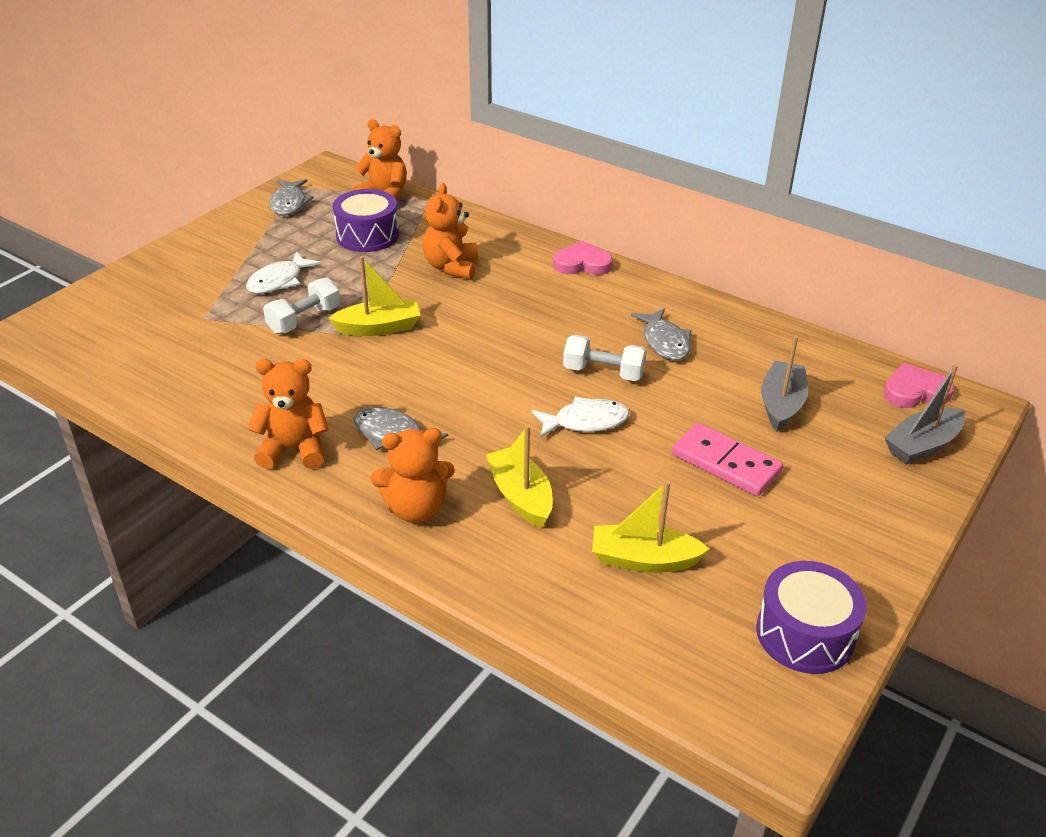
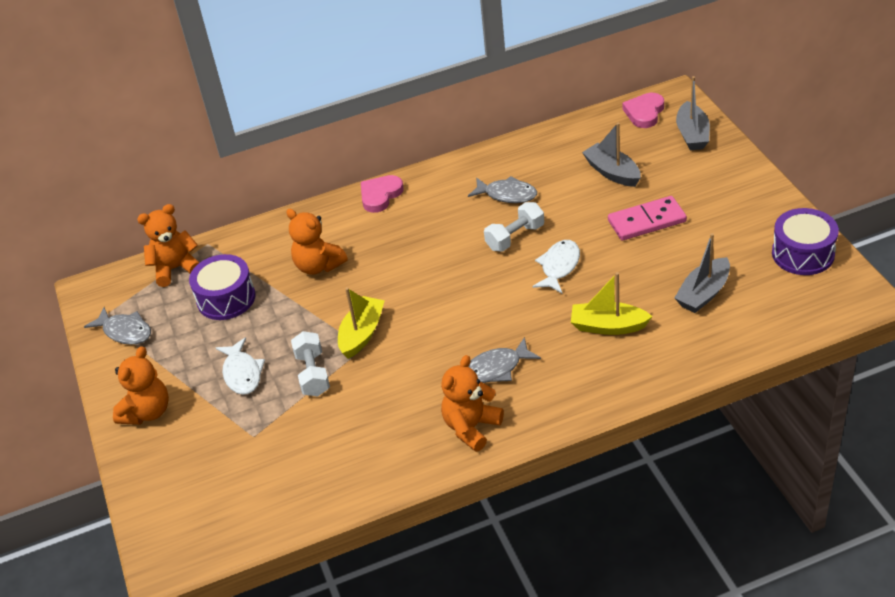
camera: 50 degrees left, 5 degrees up
(416, 509) = (583, 382): orange teddy bear -> orange teddy bear (147, 412)
(643, 560) = (703, 293): yellow boat -> grey boat

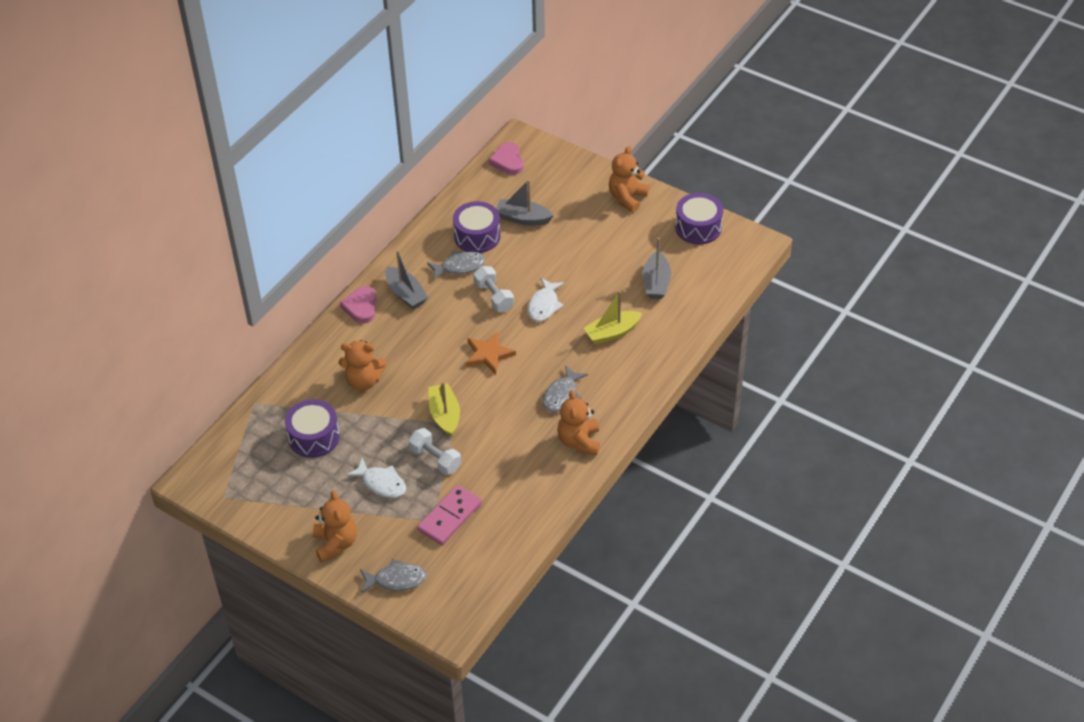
camera: 40 degrees left, 5 degrees up
(125, 331) = (256, 498): grey fish -> grey fish (396, 580)
(175, 269) = (247, 433): orange teddy bear -> orange teddy bear (627, 198)
(458, 292) = (488, 354): none -> orange star
(515, 237) = (494, 297): white dumbbell -> white dumbbell turned 45 degrees counterclockwise
(550, 172) = (477, 236): none -> purple drum
(559, 267) = (544, 305): white fish -> white fish turned 150 degrees counterclockwise
(647, 221) = (577, 246): pink domino -> pink domino (450, 517)
(692, 134) = (557, 166): grey boat -> grey boat (406, 294)

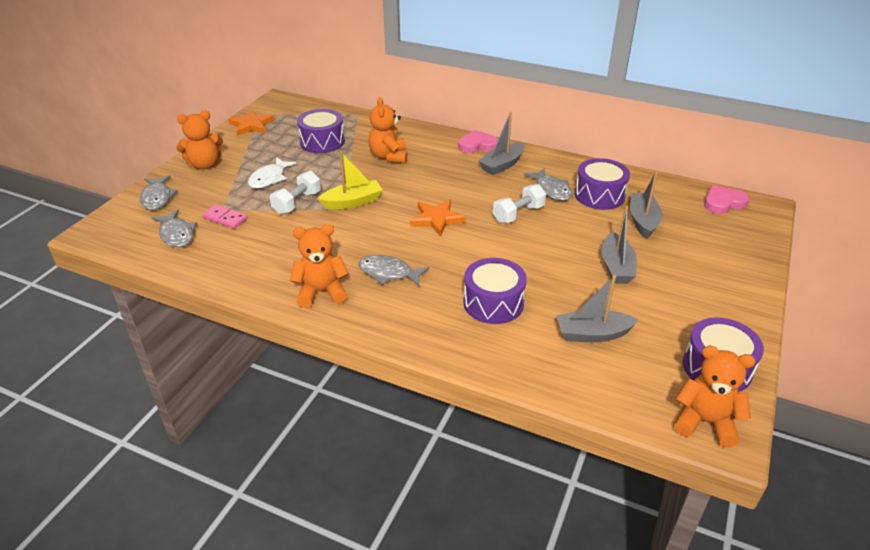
camera: 80 degrees right, 10 degrees down
(252, 504) = (251, 125): none -> orange star
(450, 517) = (225, 218): pink domino -> pink domino, size x0.65
(469, 554) = (177, 234): none -> grey fish
(544, 305) = (518, 248): white fish -> none
(581, 250) = (616, 267): none -> grey boat
(612, 333) = (493, 303): yellow boat -> purple drum
(627, 198) = (728, 296): orange teddy bear -> orange teddy bear (705, 422)

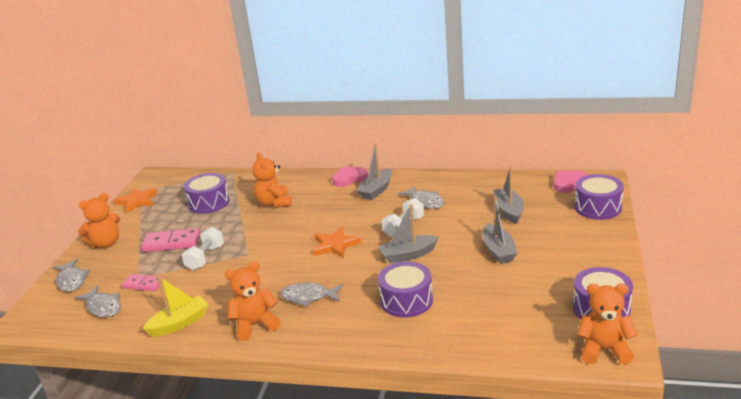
camera: 10 degrees left, 10 degrees down
(269, 178) = (171, 243): white fish -> pink domino
(352, 202) = (255, 247): yellow boat -> yellow boat (179, 323)
(592, 334) = (496, 306): grey boat -> grey boat (408, 255)
(599, 195) = (467, 198): purple drum -> purple drum (598, 207)

